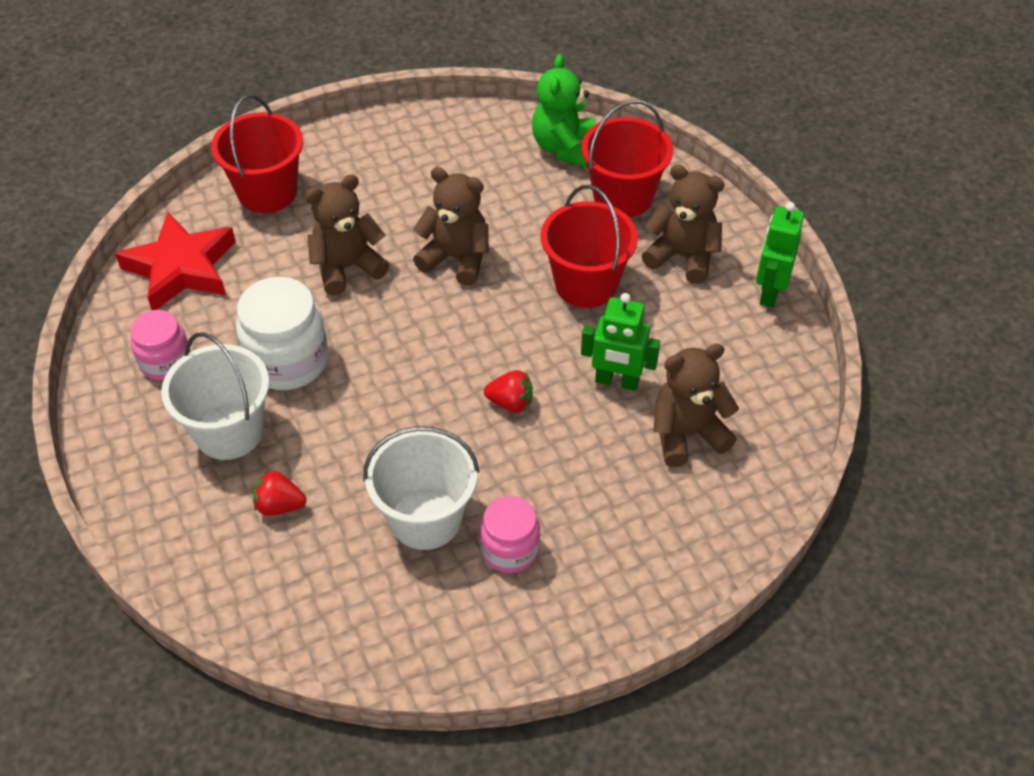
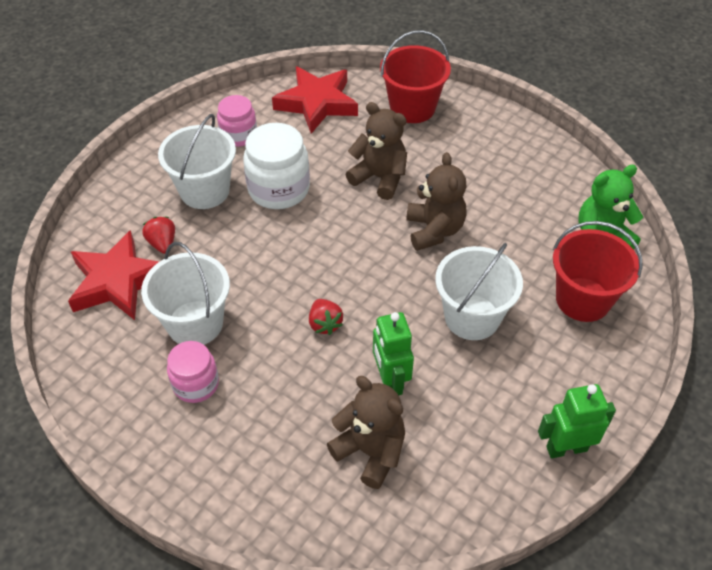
camera: 60 degrees right, 0 degrees up
(304, 573) = (117, 282): none -> red star
(586, 284) = (472, 317): red bucket -> white bucket
(682, 257) = (553, 368): brown teddy bear -> none

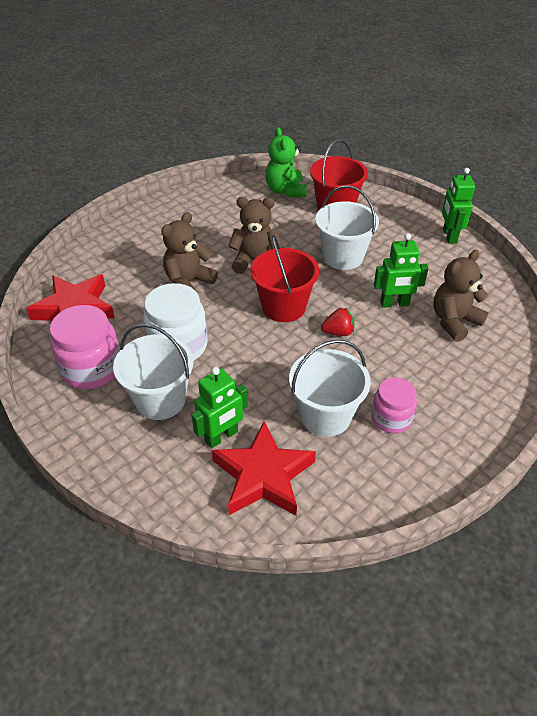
camera: 80 degrees left, 5 degrees down
(162, 243) = (221, 436): red strawberry -> green robot
(239, 135) = (92, 368): pink jar -> pink jar, size x1.58
(412, 108) = (112, 253): red bucket -> red bucket (283, 307)

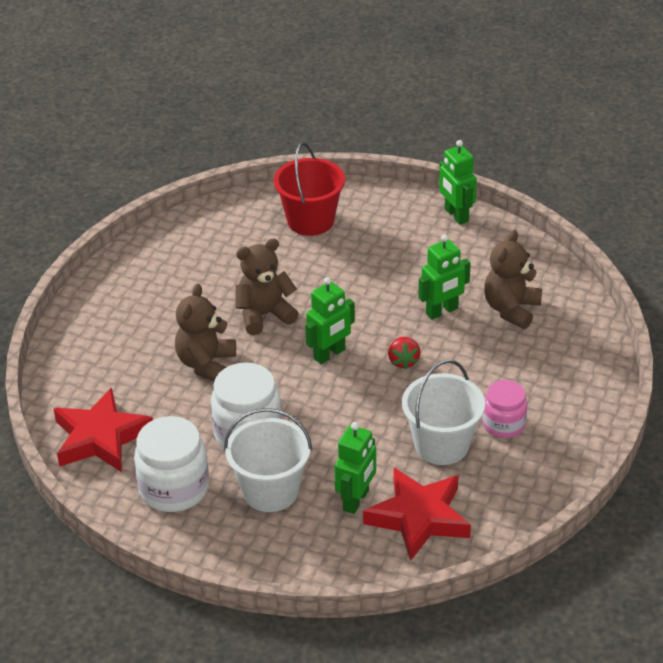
camera: 25 degrees left, 5 degrees down
(92, 368) = (174, 489): pink jar -> white jar
(283, 307) = (329, 354): red bucket -> green robot
(285, 191) = (238, 217): green teddy bear -> none
(338, 332) = (403, 361): red strawberry -> red strawberry turned 120 degrees clockwise
(343, 257) = (356, 277): white bucket -> none

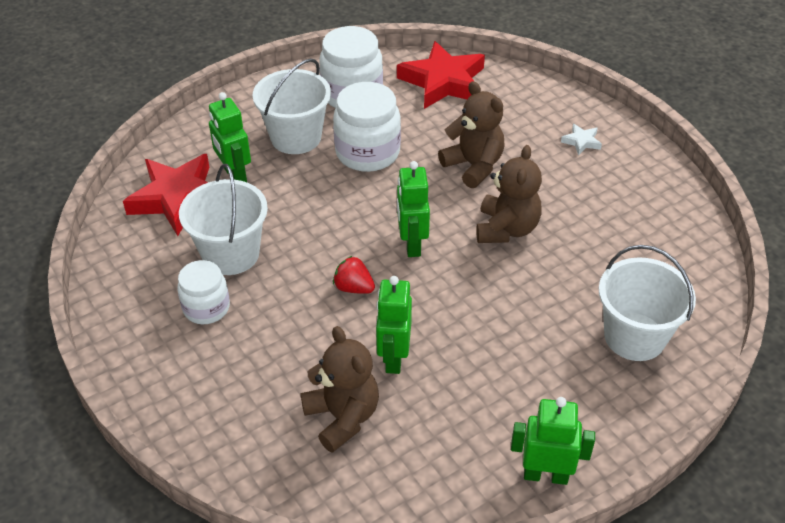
camera: 125 degrees right, 5 degrees up
(118, 319) = (581, 141): none -> white star
(310, 220) = (634, 336): red bucket -> white bucket
(503, 424) = (206, 308): pink jar -> white jar

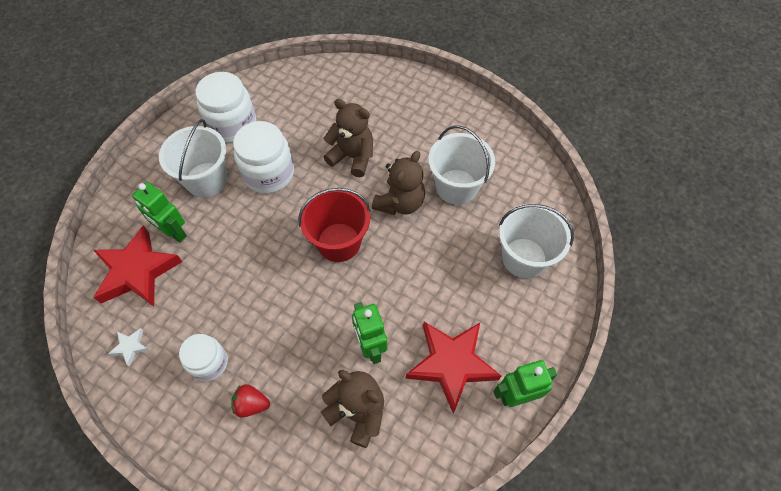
camera: 25 degrees left, 15 degrees up
(231, 254) = (205, 306): white bucket -> white bucket (456, 187)
(354, 288) = (314, 297): red strawberry -> red strawberry (251, 404)
(412, 244) = (339, 242): green robot -> red bucket
(443, 82) = (296, 90): red star -> red star (451, 364)
(506, 229) = (400, 203): brown teddy bear -> brown teddy bear turned 45 degrees clockwise
(581, 141) = (418, 108): white star -> white star (130, 347)

